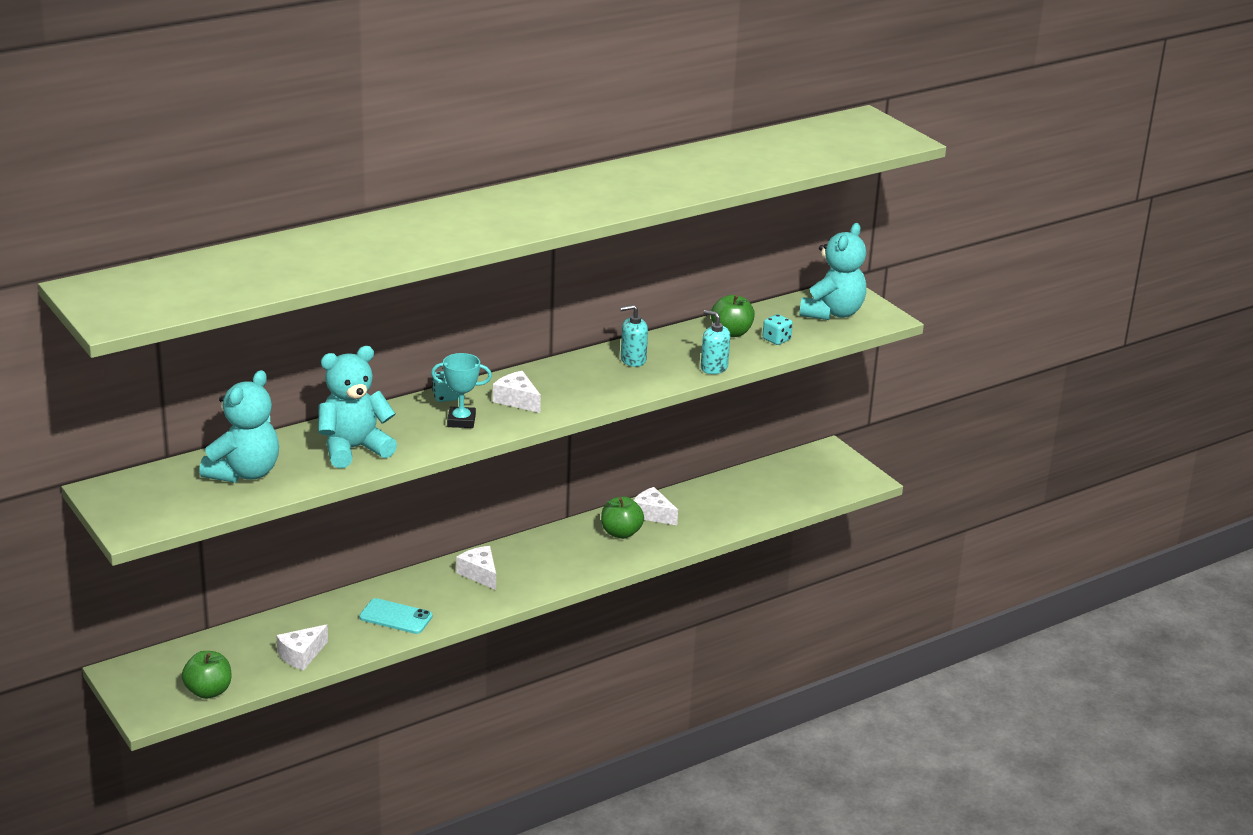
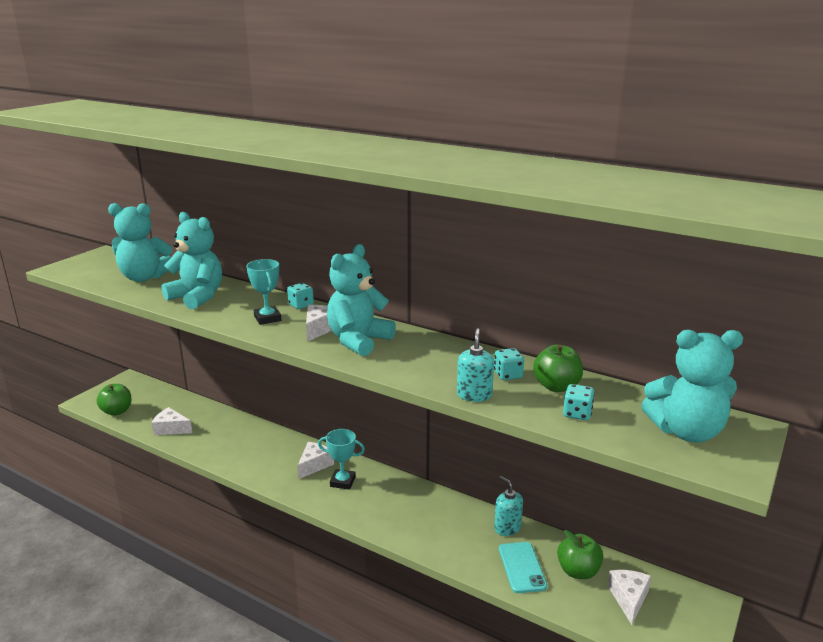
camera: 65 degrees right, 5 degrees down
(396, 617) = (236, 448): turquoise phone -> turquoise phone (522, 567)
(526, 565) = (342, 482): none -> turquoise trophy
(564, 388) = (358, 341): none -> turquoise teddy bear
(621, 533) = (428, 514): green apple -> green apple (578, 571)
(633, 360) = (442, 355): turquoise soap dispenser -> turquoise soap dispenser (507, 528)
(652, 514) = (472, 522): white cheese -> white cheese (628, 599)
(695, 344) = (508, 375): none -> turquoise dice

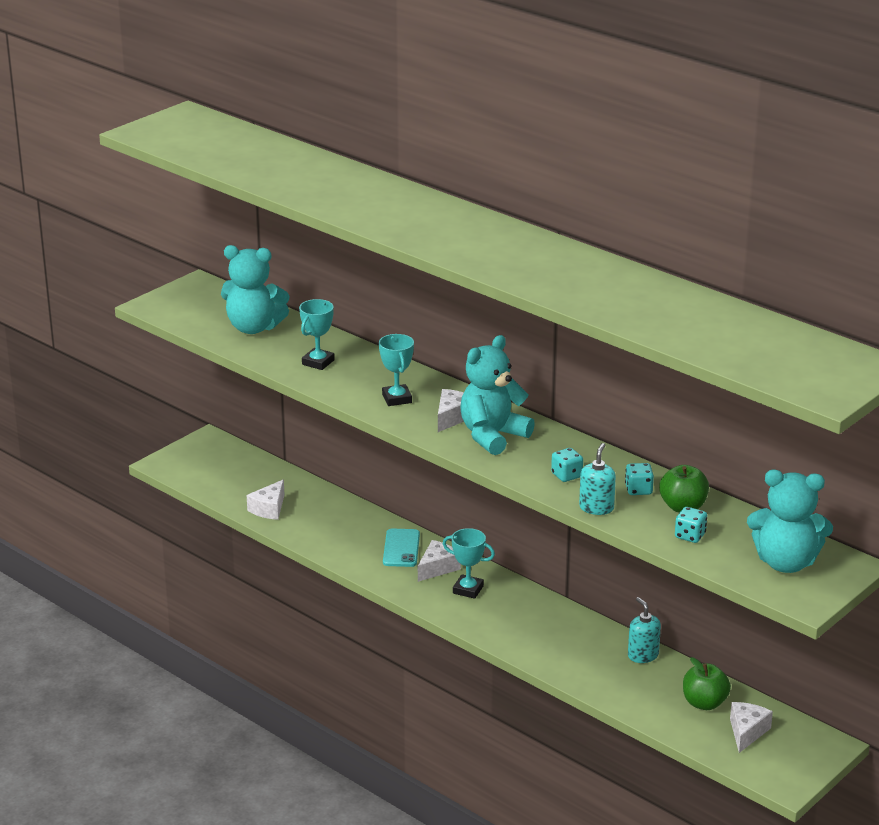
camera: 10 degrees right, 5 degrees up
(117, 411) = (202, 480): green apple -> none
(171, 429) = (269, 509): white cheese -> white cheese turned 90 degrees counterclockwise
(197, 297) = (318, 362): turquoise teddy bear -> turquoise trophy
(301, 305) = (435, 384): turquoise dice -> turquoise dice (566, 475)
(522, 567) = (645, 693): turquoise phone -> turquoise phone (401, 548)

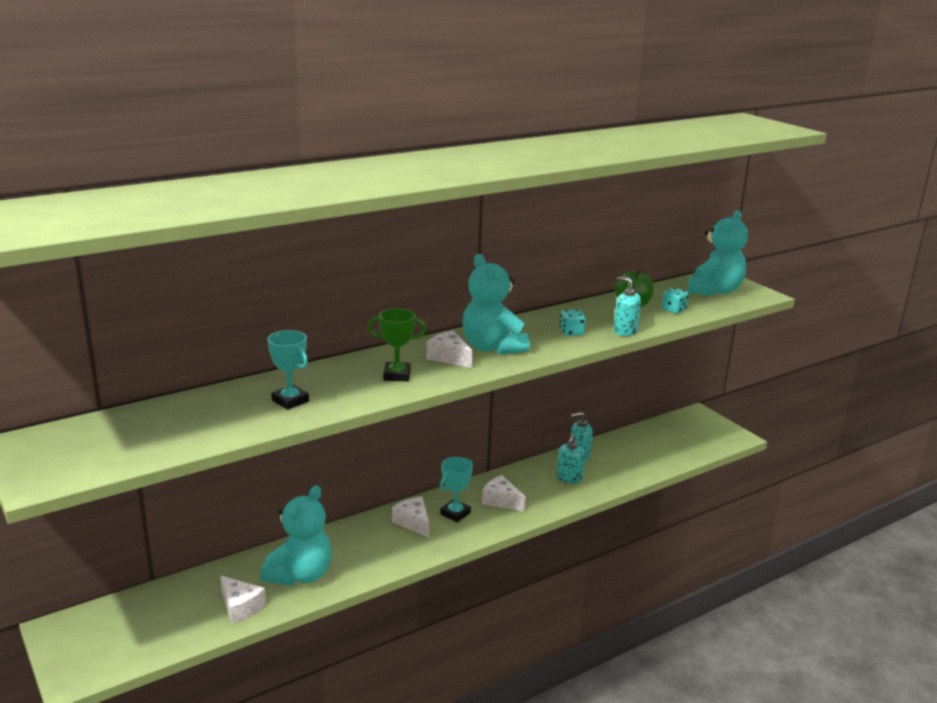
camera: 75 degrees left, 5 degrees down
(254, 327) = (175, 424): turquoise teddy bear -> turquoise teddy bear (300, 575)
(397, 398) = (397, 375): turquoise trophy -> green trophy
(401, 548) = (370, 536): turquoise phone -> none
(585, 654) = (569, 478): none -> turquoise soap dispenser
(638, 490) = (603, 313): turquoise dice -> none
(704, 703) = (644, 445): green apple -> none
(747, 732) = (680, 437): white cheese -> white cheese (501, 501)

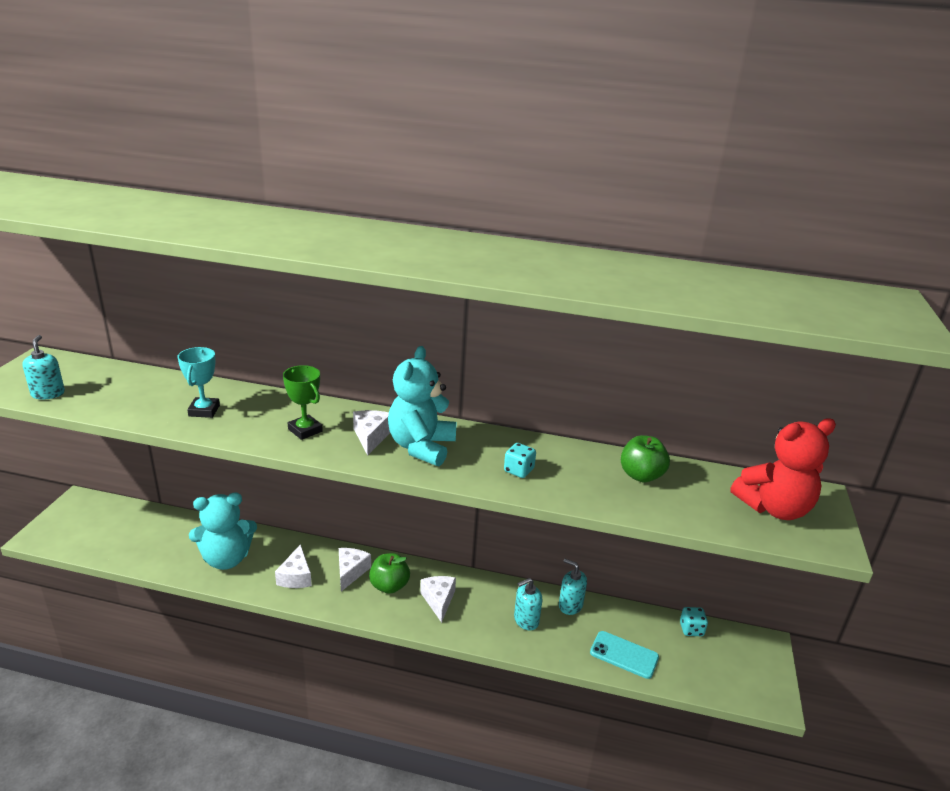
camera: 45 degrees right, 5 degrees up
(240, 607) = (165, 556): white cheese -> white cheese (296, 576)
(455, 513) = (389, 586): turquoise trophy -> green apple
(625, 331) = (573, 497): turquoise soap dispenser -> turquoise soap dispenser (48, 394)
(645, 461) = (624, 655): none -> turquoise phone
(673, 310) = (675, 504): turquoise dice -> turquoise dice (691, 629)
(714, 291) = (774, 508): turquoise teddy bear -> red teddy bear

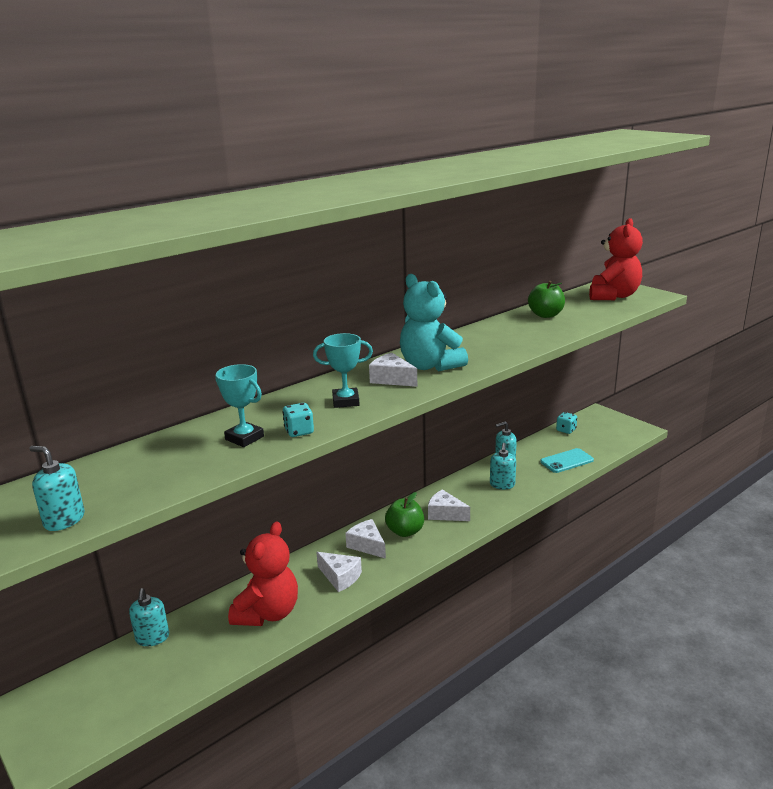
camera: 50 degrees left, 5 degrees down
(168, 518) = (152, 638): none -> turquoise soap dispenser
(226, 559) = (268, 613): turquoise teddy bear -> red teddy bear
(305, 430) = (345, 401): green trophy -> turquoise trophy
(518, 470) = (499, 344): turquoise dice -> turquoise dice (299, 431)

